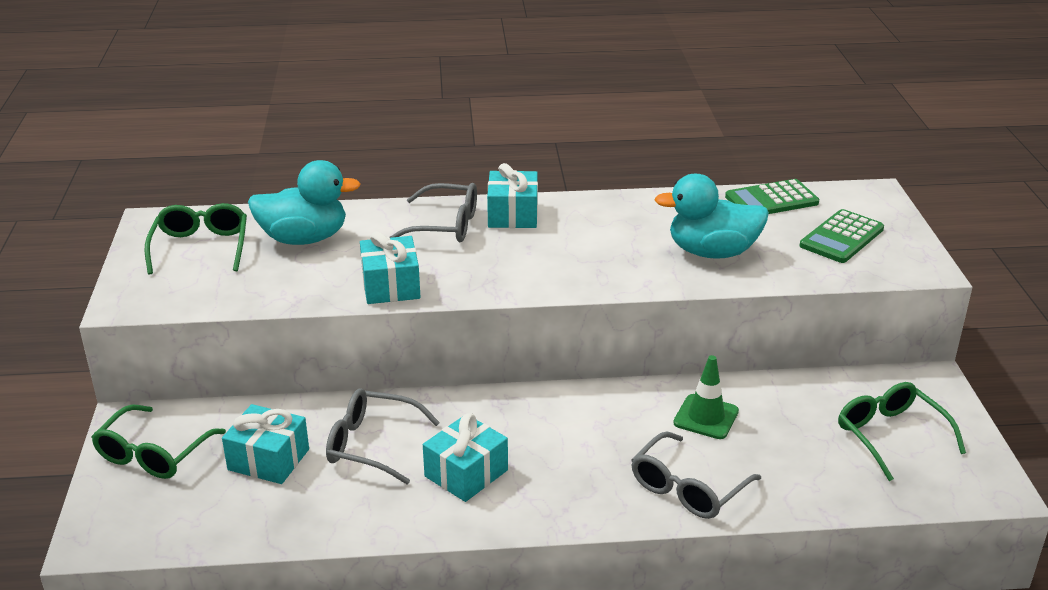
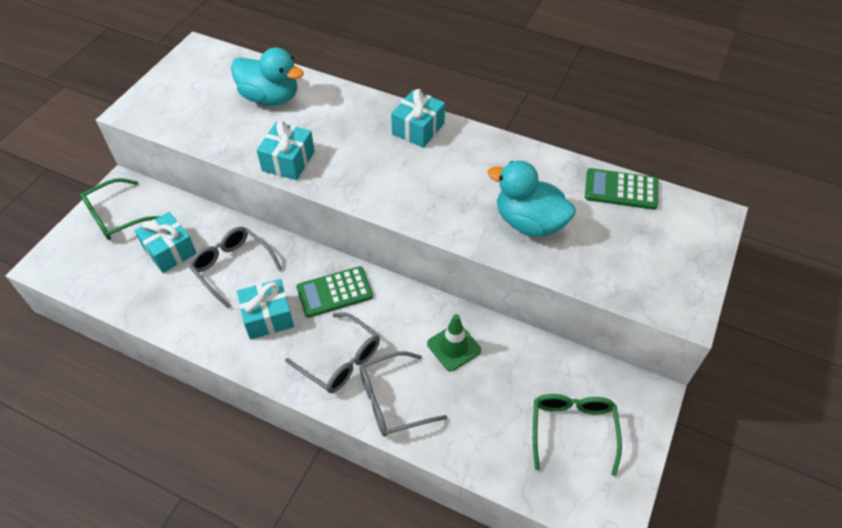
camera: 30 degrees right, 20 degrees up
(201, 247) = (206, 81): green glasses -> none
(445, 225) = (366, 121): grey glasses -> grey glasses (341, 360)
(841, 237) = (644, 250): green calculator -> green calculator (334, 292)

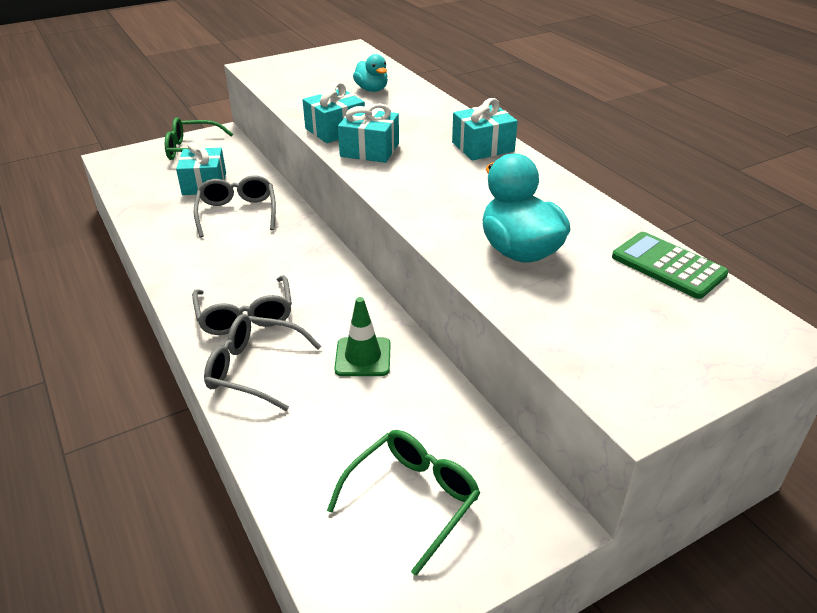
camera: 35 degrees right, 15 degrees down
(268, 317) = (224, 257): turquoise gift -> turquoise gift (369, 150)
(270, 98) = (372, 89): turquoise duck -> turquoise duck, size x0.59
(334, 292) = (300, 264): green calculator -> none

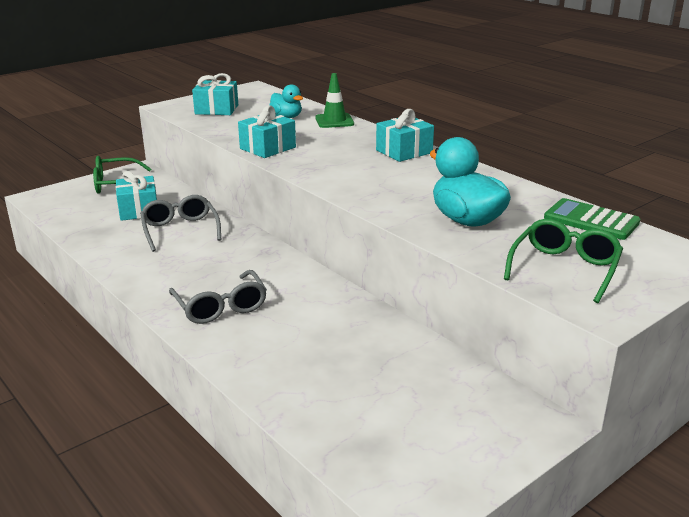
camera: 10 degrees left, 10 degrees down
(254, 369) = (245, 346): grey glasses -> none
(363, 357) = (341, 327): green traffic cone -> green traffic cone (334, 121)
(369, 150) = (306, 160): turquoise gift -> turquoise gift (216, 109)
(413, 499) = (425, 423): green glasses -> green glasses (564, 268)

